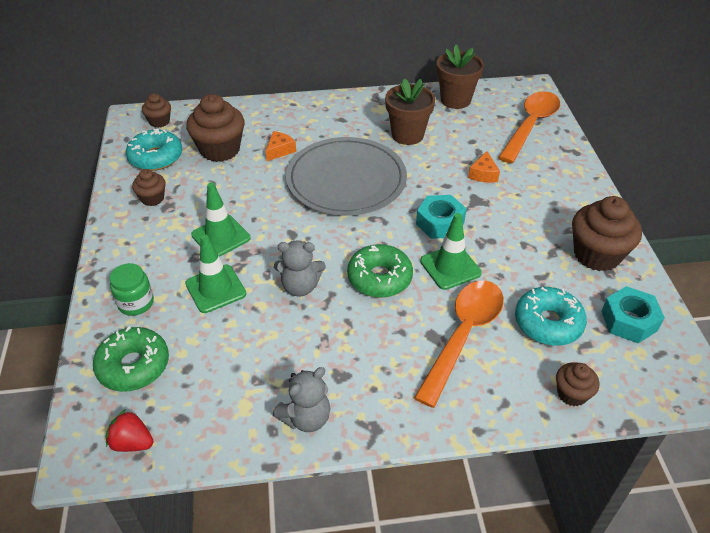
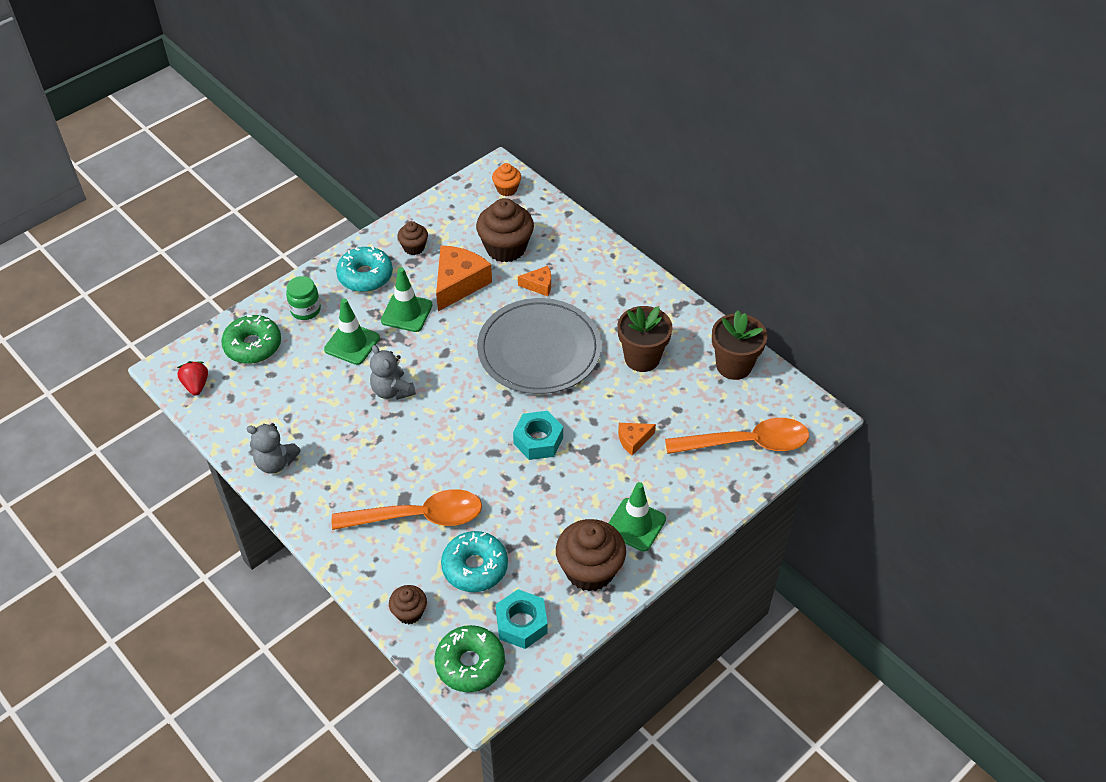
camera: 55 degrees right, 5 degrees up
(156, 157) = (461, 217): turquoise donut -> turquoise donut (365, 276)
(159, 121) = (507, 189): brown cupcake -> orange cupcake
(225, 191) = (459, 283): none -> orange cheese
(379, 278) = (439, 433): green donut -> green donut (470, 663)
(450, 267) = (489, 473): green traffic cone -> green traffic cone (635, 525)

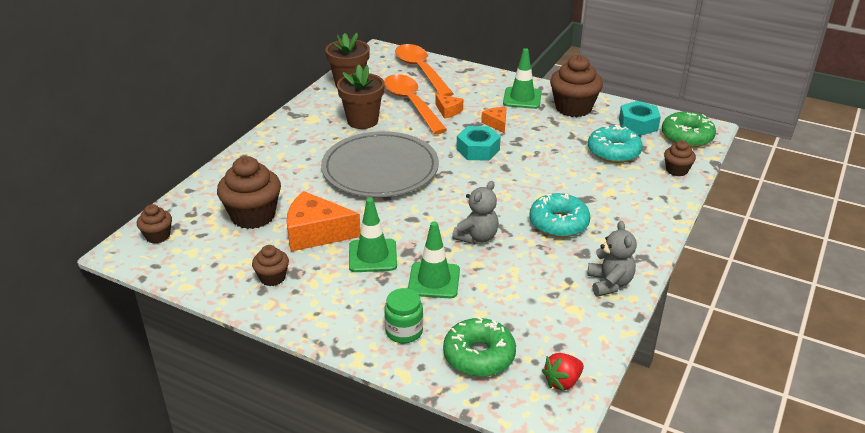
camera: 110 degrees left, 15 degrees down
(365, 276) = (331, 301): turquoise donut -> turquoise donut (558, 223)
(419, 516) = (594, 187): orange spoon -> orange spoon (411, 104)
(507, 189) = (158, 236): orange cupcake -> brown cupcake
(539, 285) = (299, 185): orange cheese -> orange cheese (496, 123)

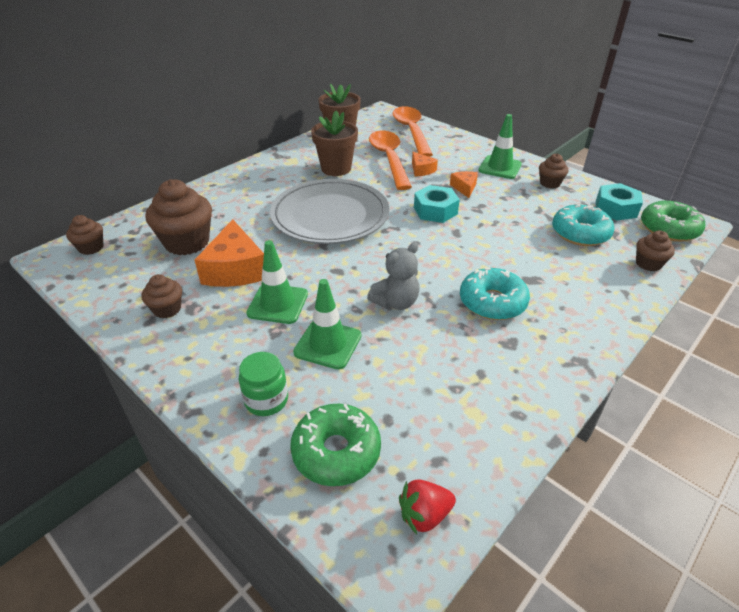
camera: 15 degrees right, 5 degrees up
(316, 233) = (235, 269): orange cheese -> orange cheese turned 120 degrees counterclockwise
(573, 108) = (550, 183): brown cupcake -> brown cupcake, size x0.53
(609, 283) = (529, 387): grey teddy bear -> none

